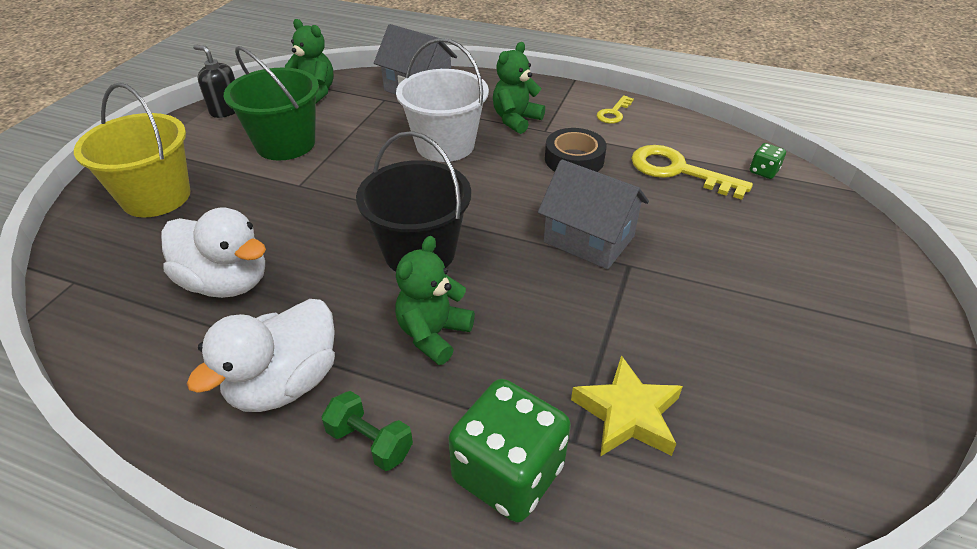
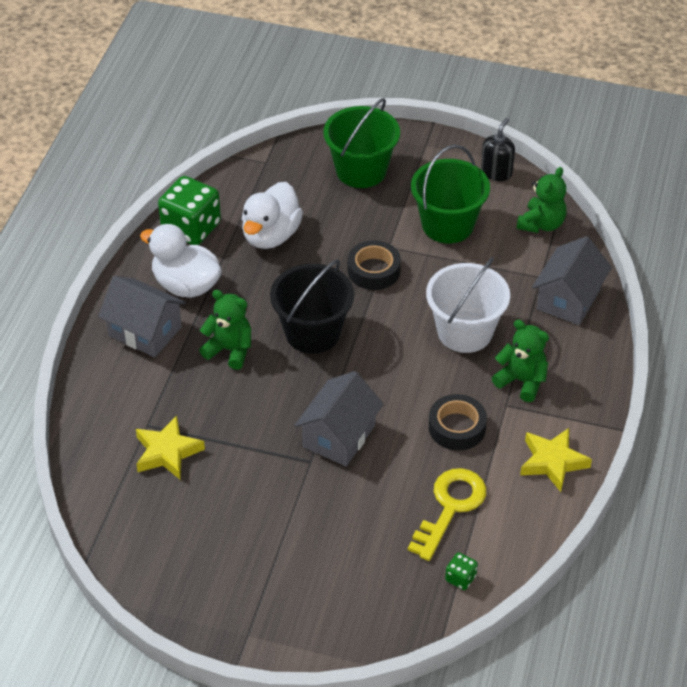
camera: 85 degrees right, 5 degrees up
(156, 197) = (361, 170): yellow bucket -> green bucket
(332, 198) = (373, 270): none -> black tape
(370, 442) = (145, 331): green dumbbell -> grey house
(508, 473) = (125, 395): green dice -> green dice (191, 228)
(614, 113) = (552, 462): yellow key -> yellow star

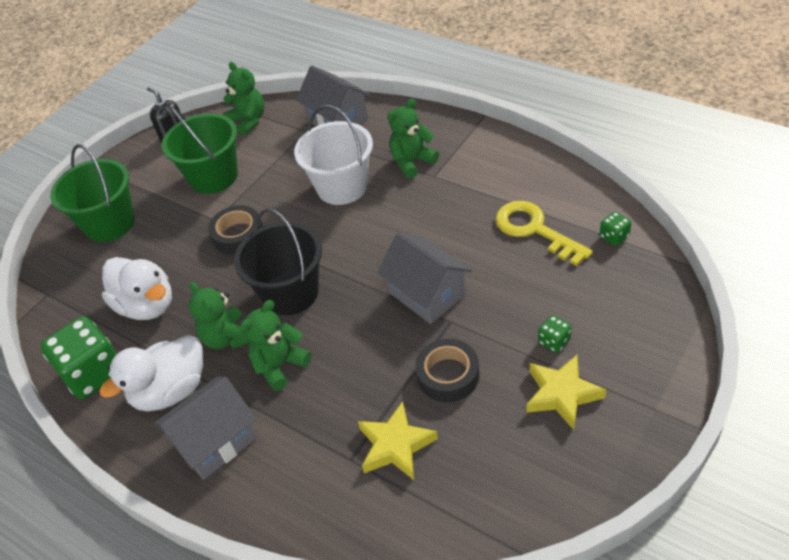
camera: 65 degrees left, 0 degrees up
(250, 304) = (228, 338): none -> green teddy bear
(306, 547) = (554, 341): none -> green dice
(457, 427) = (447, 210): black tape -> black tape (448, 375)
(552, 462) = (504, 159): yellow star -> yellow star (562, 394)

